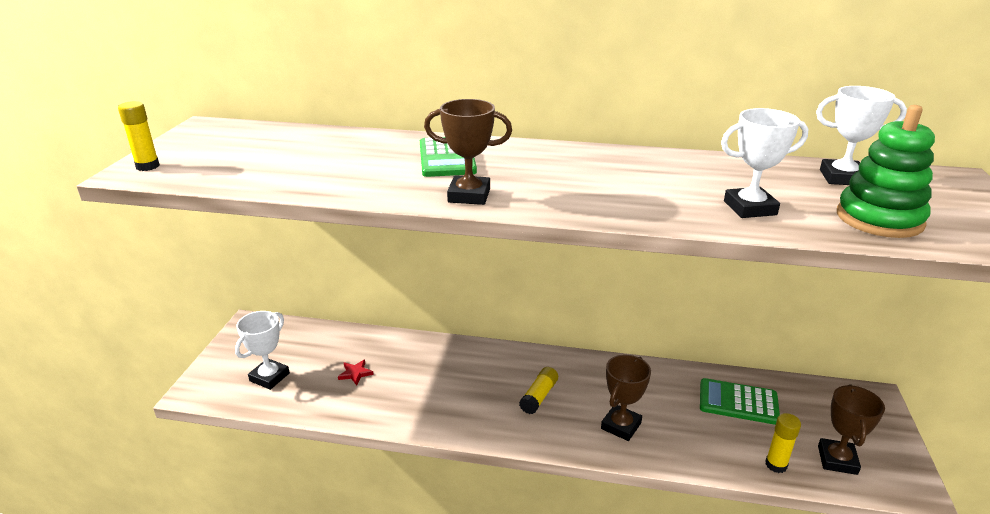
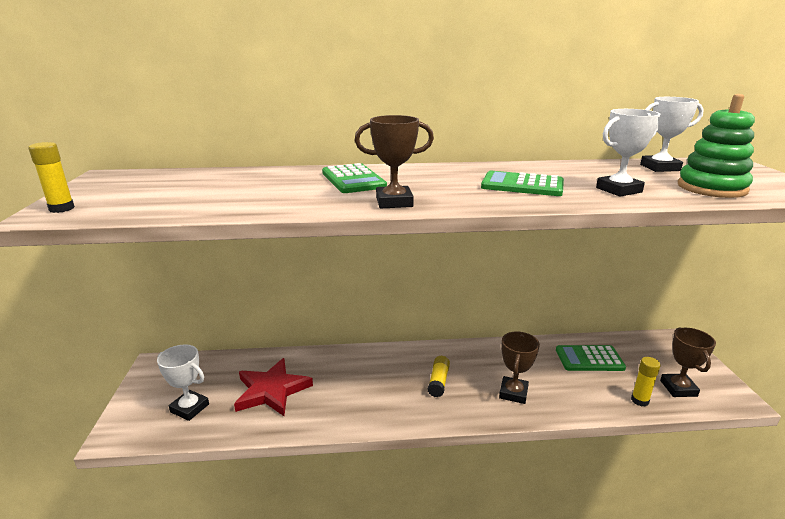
camera: 15 degrees left, 5 degrees down
(269, 377) = (190, 408): white trophy -> white trophy turned 75 degrees counterclockwise
(355, 373) = (271, 390): red star -> red star, size x2.45
(635, 187) = (522, 185): none -> green calculator

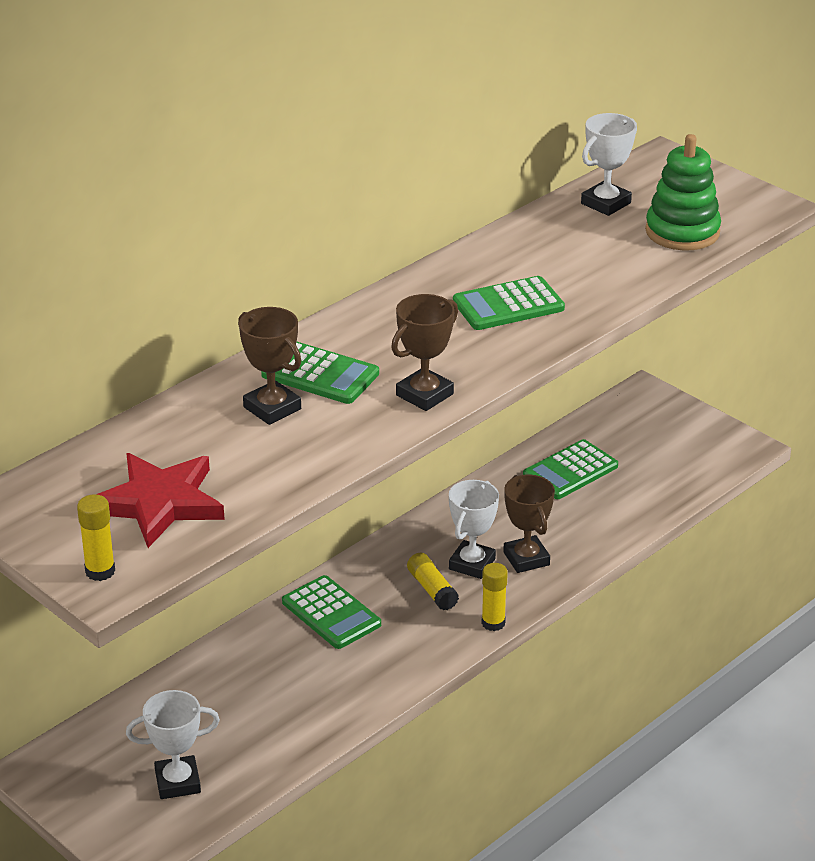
camera: 40 degrees left, 10 degrees up
(271, 390) = (248, 708): red star -> red star (159, 503)
(372, 366) = (331, 613): none -> green calculator
(618, 190) = (605, 274): white trophy -> white trophy (472, 564)
(640, 400) = (657, 498): yellow glue stick -> yellow glue stick (493, 623)
(678, 388) = (684, 463): brown trophy -> brown trophy (272, 408)

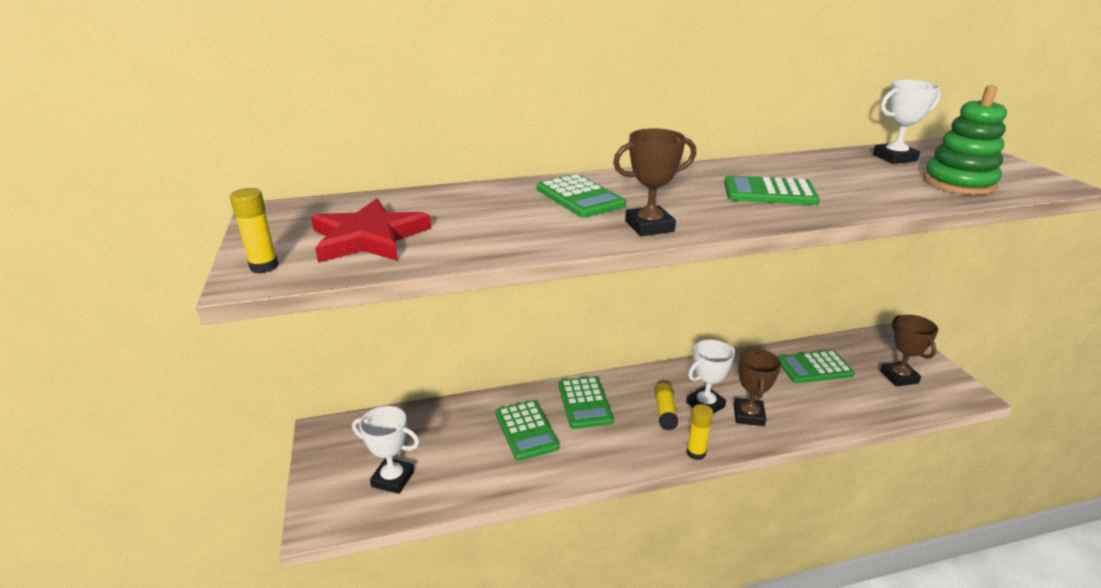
camera: 30 degrees right, 5 degrees down
(272, 408) = (522, 206): brown trophy -> brown trophy (899, 377)
(287, 671) = (526, 430): none -> green calculator

